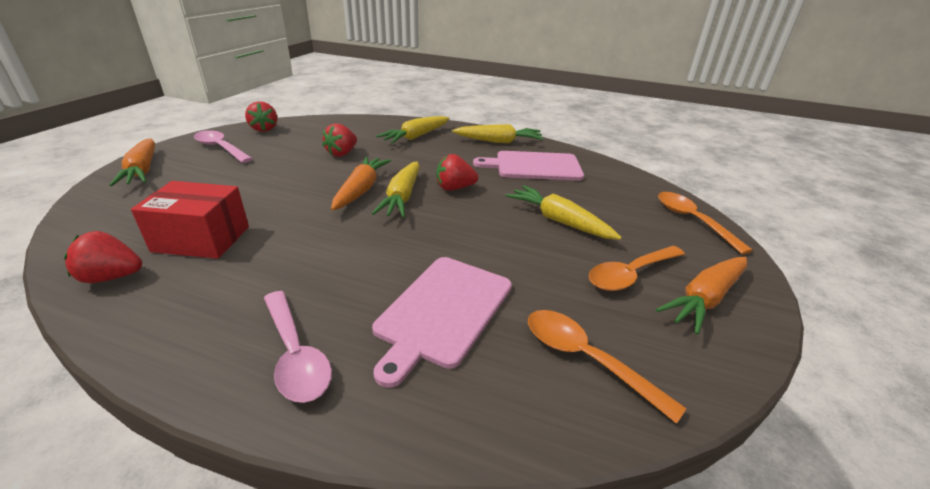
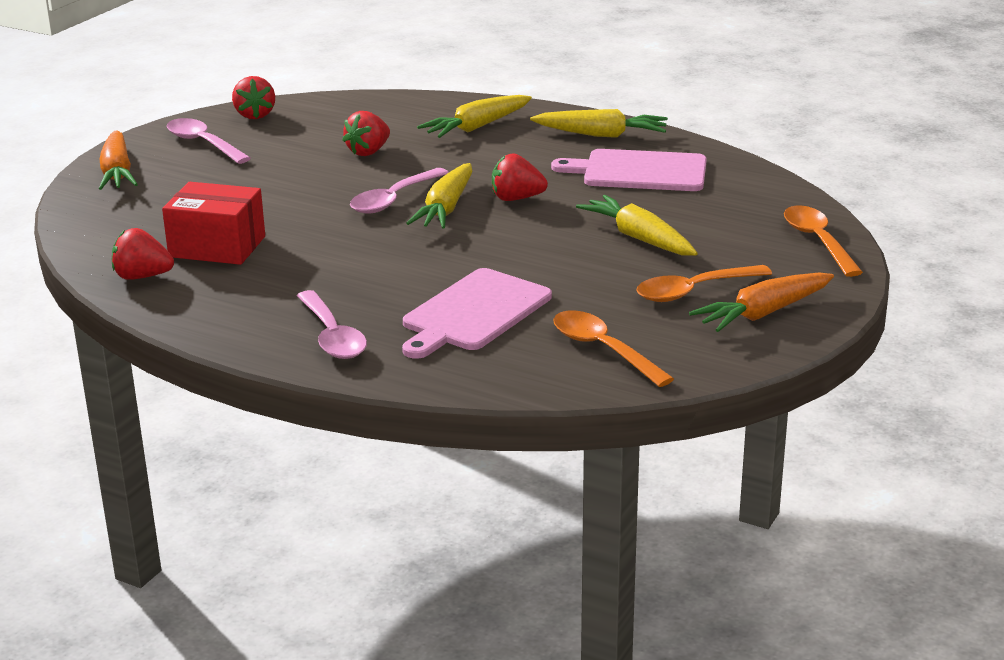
camera: 10 degrees right, 5 degrees down
(361, 190) = (394, 199): orange carrot -> pink spoon

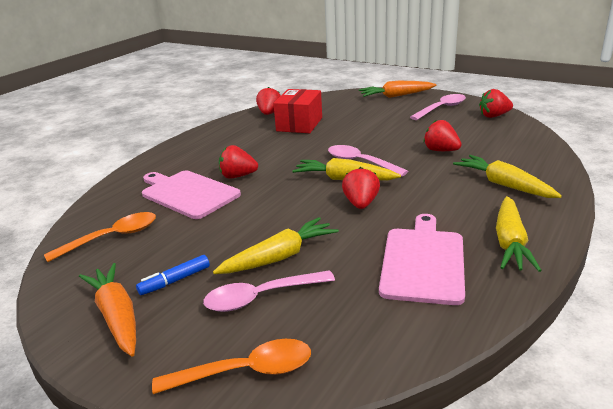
camera: 95 degrees right, 0 degrees up
(332, 336) = (183, 157): pink spoon -> pink spoon (261, 297)
(421, 281) = (238, 176): none -> red strawberry
(694, 291) = (175, 281): orange spoon -> blue marker

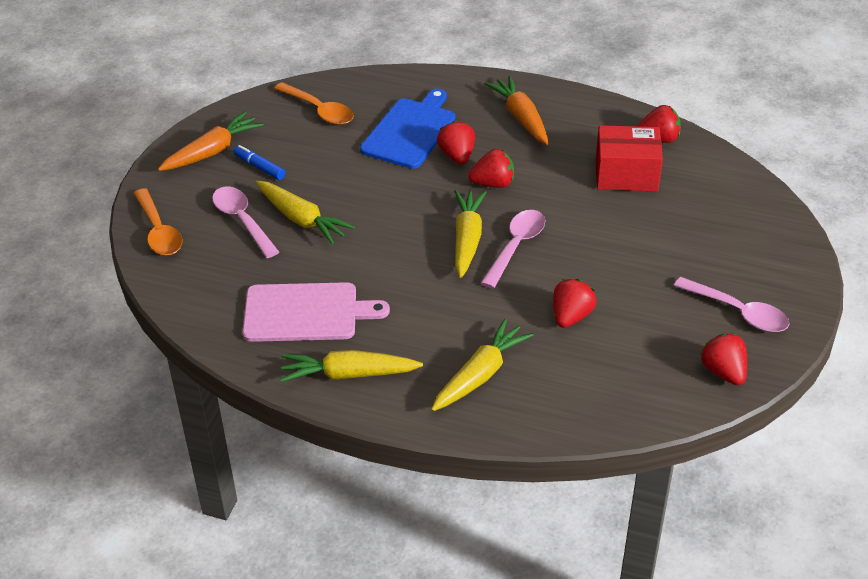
camera: 75 degrees right, 15 degrees up
(188, 193) = (410, 131): pink cutting board -> blue cutting board
(361, 204) = (411, 259): red strawberry -> red strawberry (493, 184)
(396, 96) = (781, 257): orange carrot -> orange carrot (521, 118)

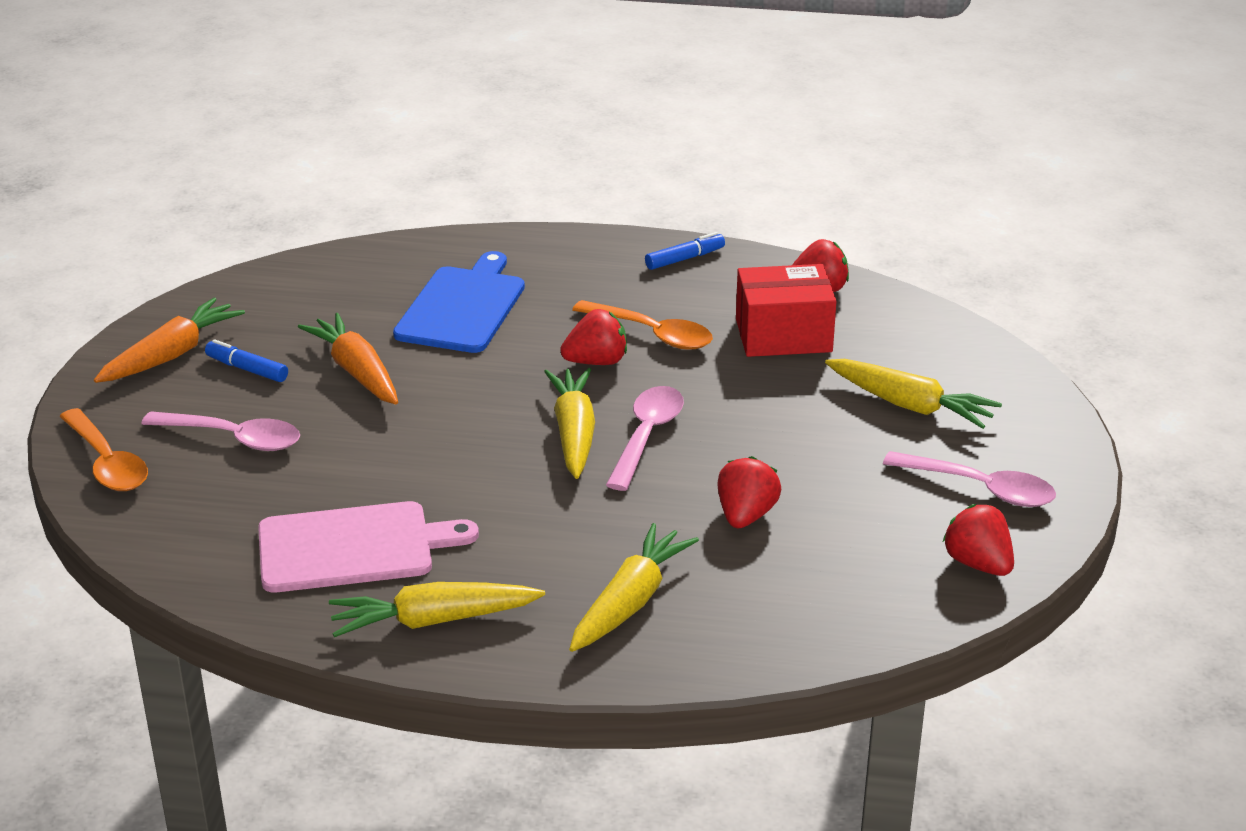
camera: 10 degrees left, 10 degrees down
(242, 220) = (233, 438): pink spoon -> pink spoon turned 150 degrees clockwise
(301, 219) = (322, 429): yellow carrot -> yellow carrot (909, 405)
(319, 110) = (323, 292): orange spoon -> orange spoon (652, 334)
(457, 156) = (537, 332): red strawberry -> none
(521, 118) = (619, 279): orange carrot -> orange carrot (357, 372)
(570, 105) = (685, 259): none -> blue marker

